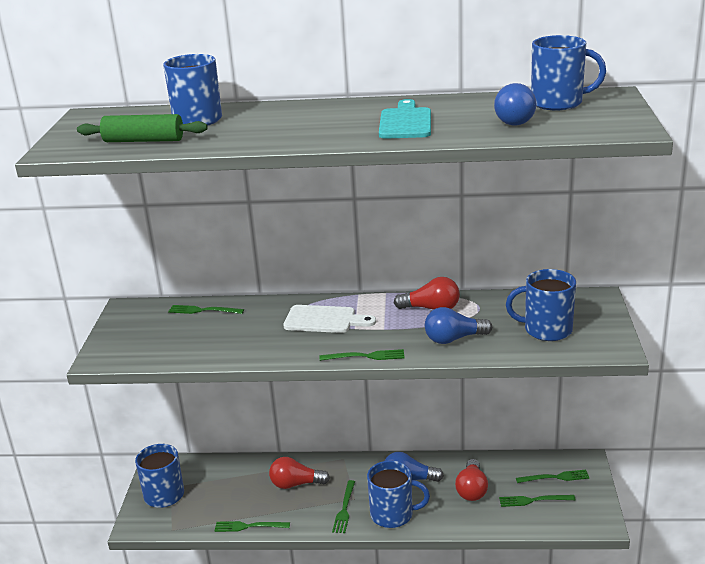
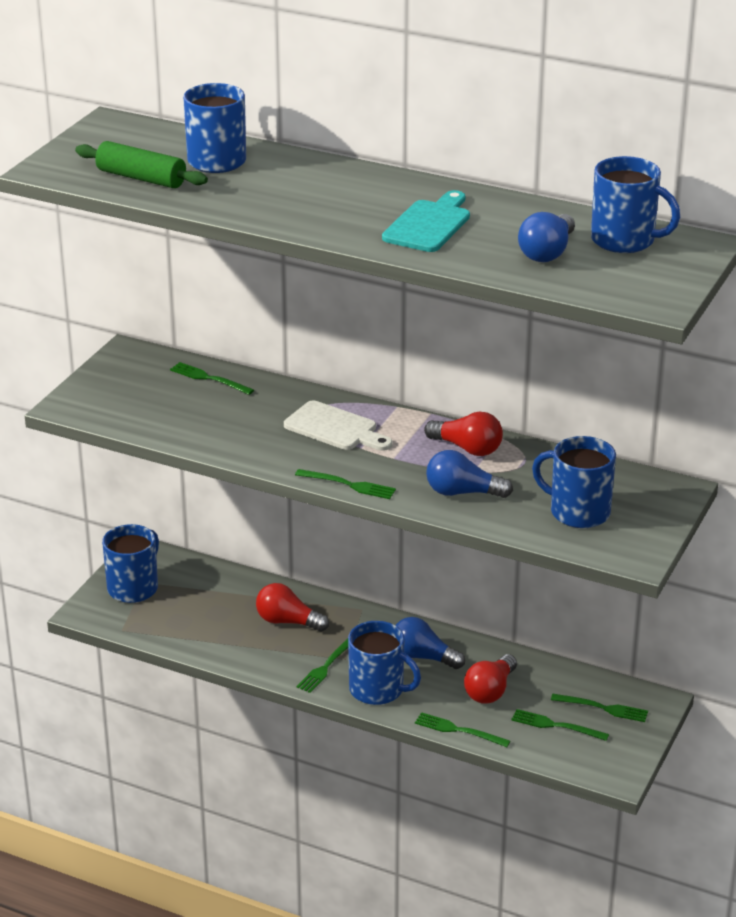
camera: 20 degrees right, 5 degrees up
(249, 526) = (207, 652): green fork -> green fork (458, 730)

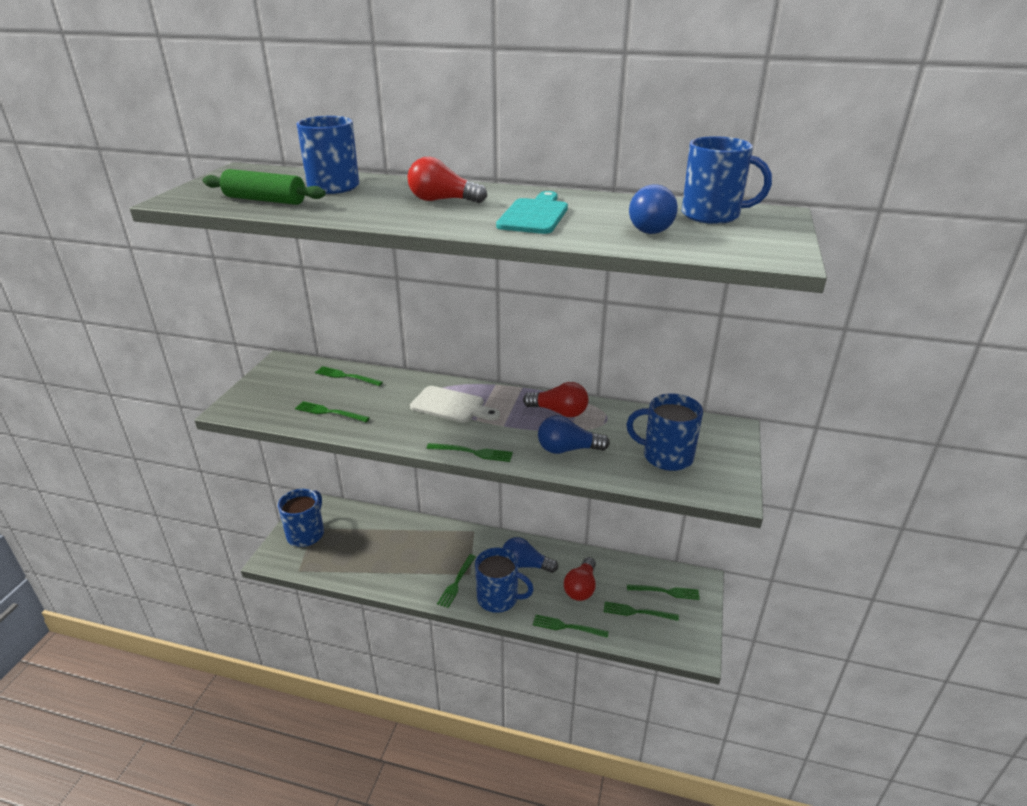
camera: 10 degrees left, 0 degrees up
(185, 422) = (329, 412): none -> green fork
(288, 622) = (422, 548): red light bulb -> red light bulb (442, 200)

